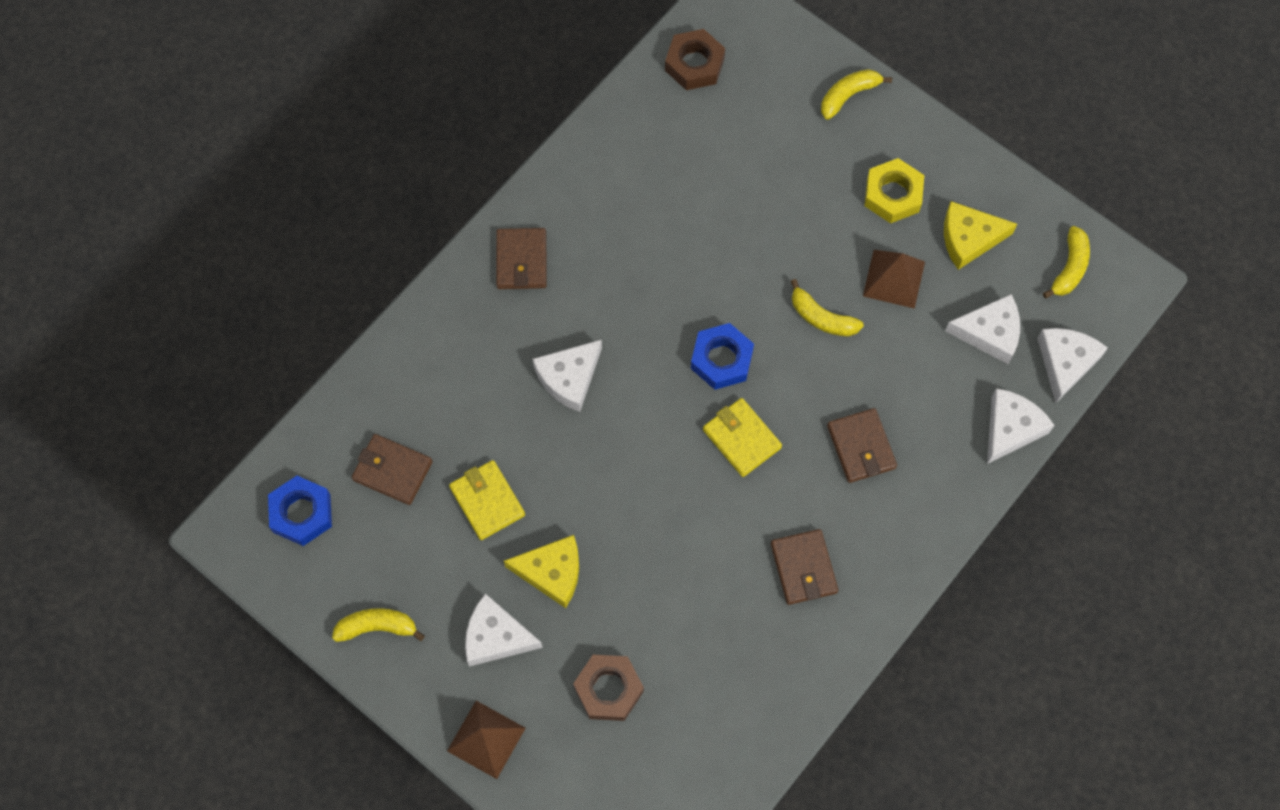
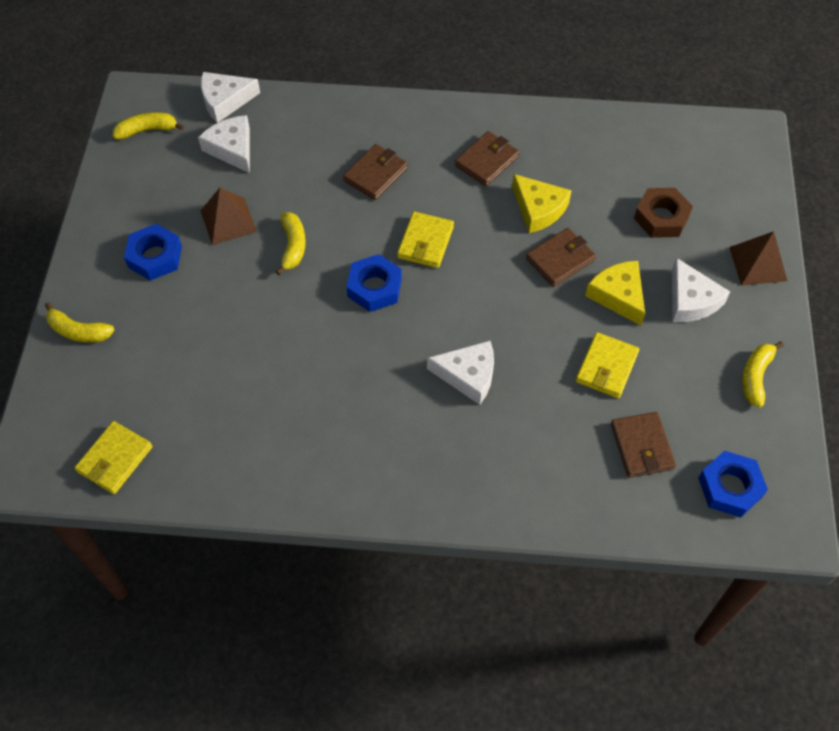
camera: 125 degrees left, 10 degrees down
(377, 627) = (755, 376): yellow banana -> yellow banana turned 60 degrees clockwise
(521, 261) = (397, 473): brown wallet -> brown wallet (560, 259)
(694, 64) = (115, 459): brown nut -> yellow wallet
(893, 195) = (155, 257): yellow nut -> blue nut
(969, 238) = (162, 194): yellow cheese -> yellow cheese (538, 209)
(1011, 428) = (297, 106): white cheese -> none

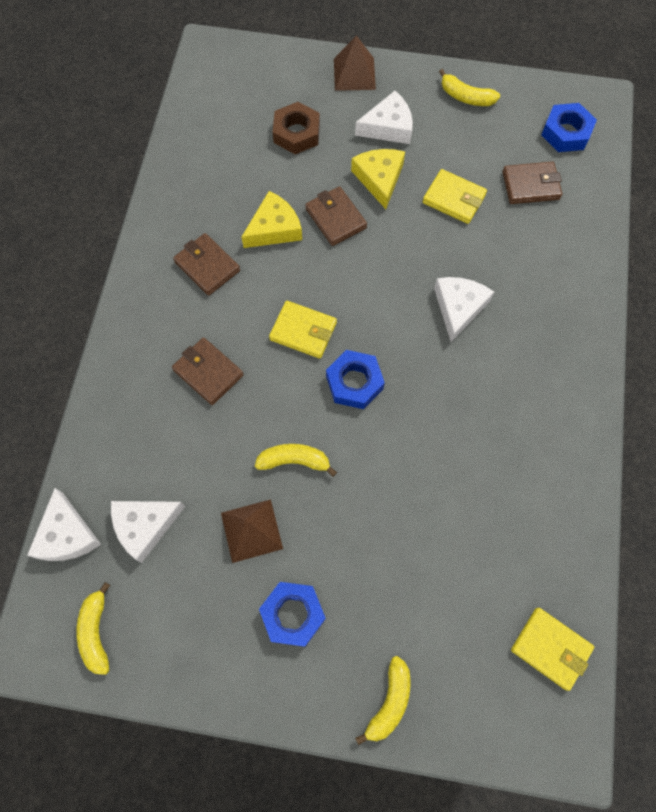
camera: 85 degrees left, 10 degrees up
(618, 295) = (379, 179): yellow cheese -> yellow cheese turned 105 degrees clockwise

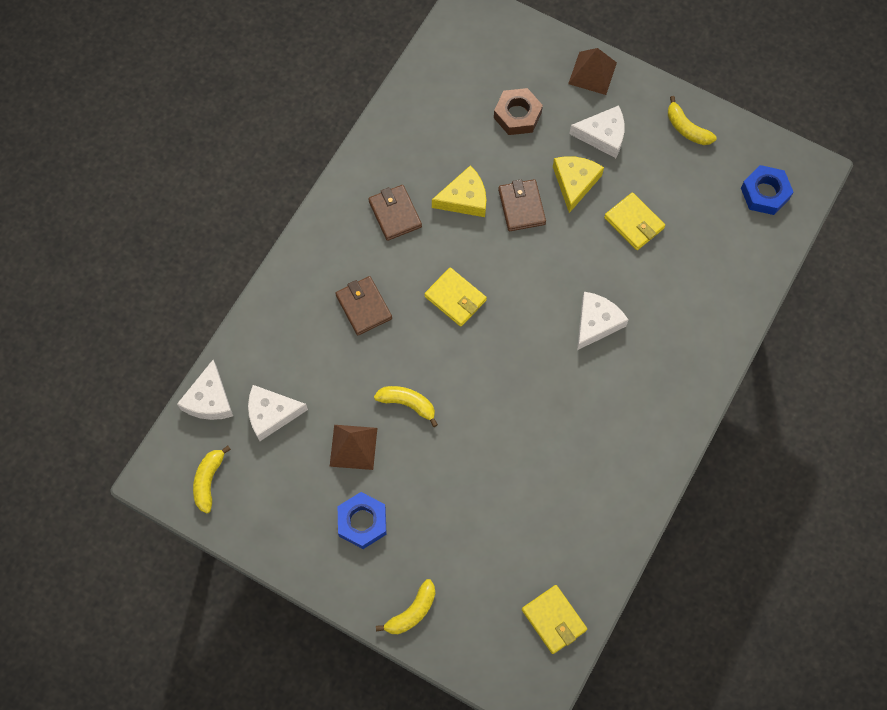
camera: 20 degrees right, 0 degrees up
(354, 382) = (481, 356): blue nut -> none
(530, 185) = (709, 233): brown wallet -> none

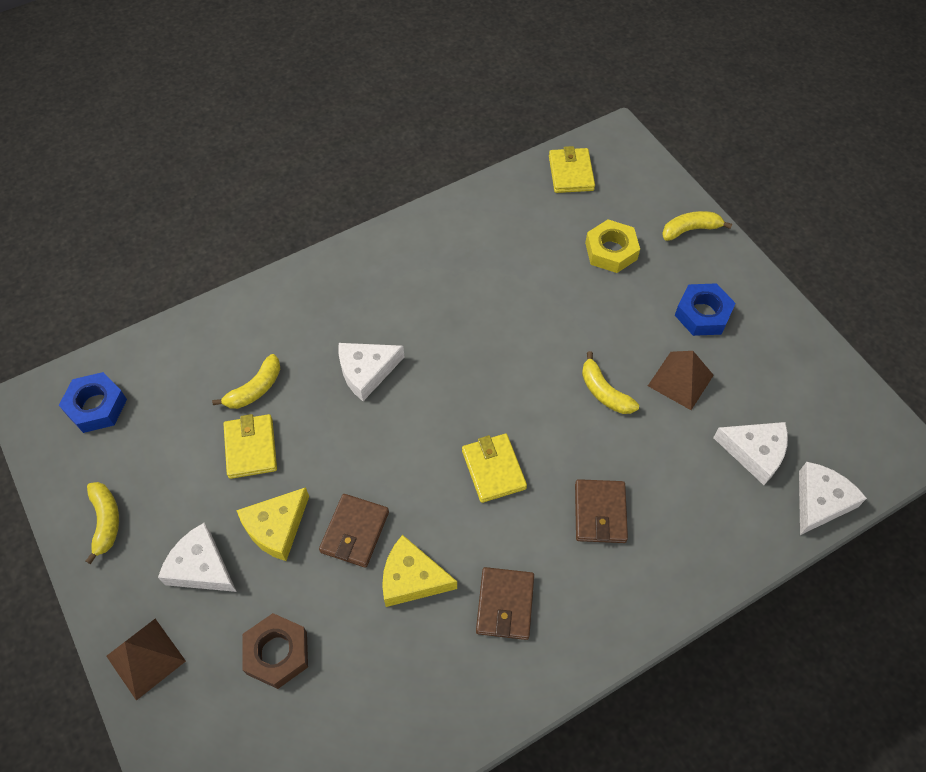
camera: 150 degrees left, 10 degrees down
(209, 481) = (847, 421): yellow banana -> yellow banana (255, 389)
(470, 546) = (611, 251): none -> yellow nut

